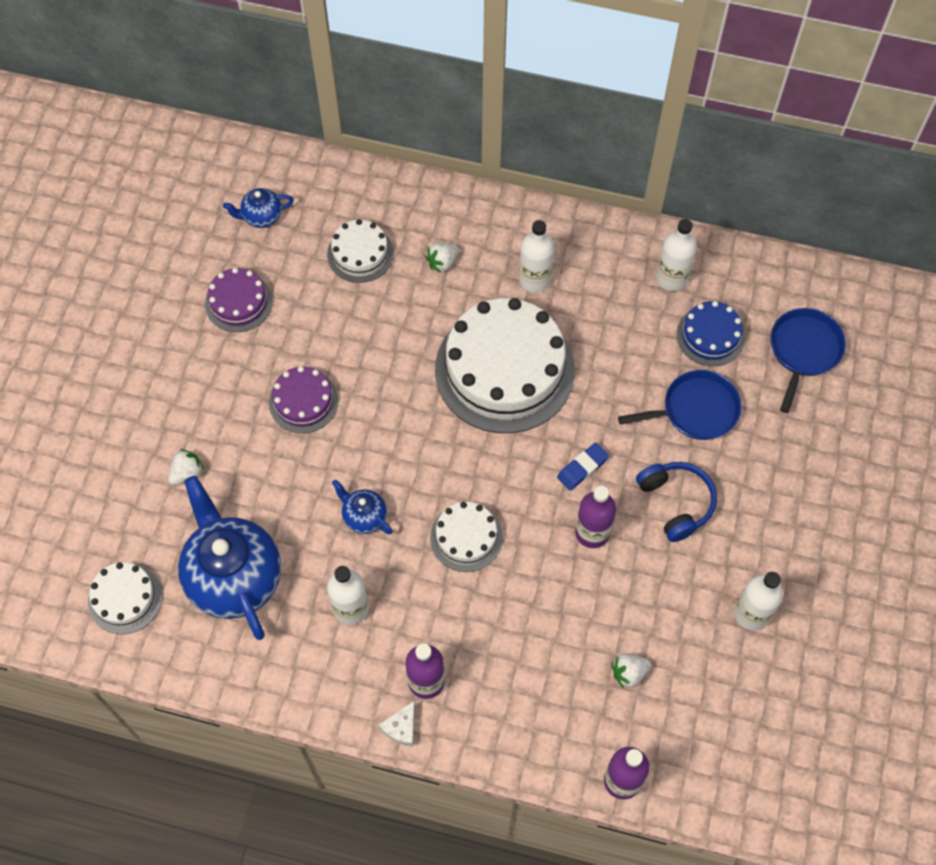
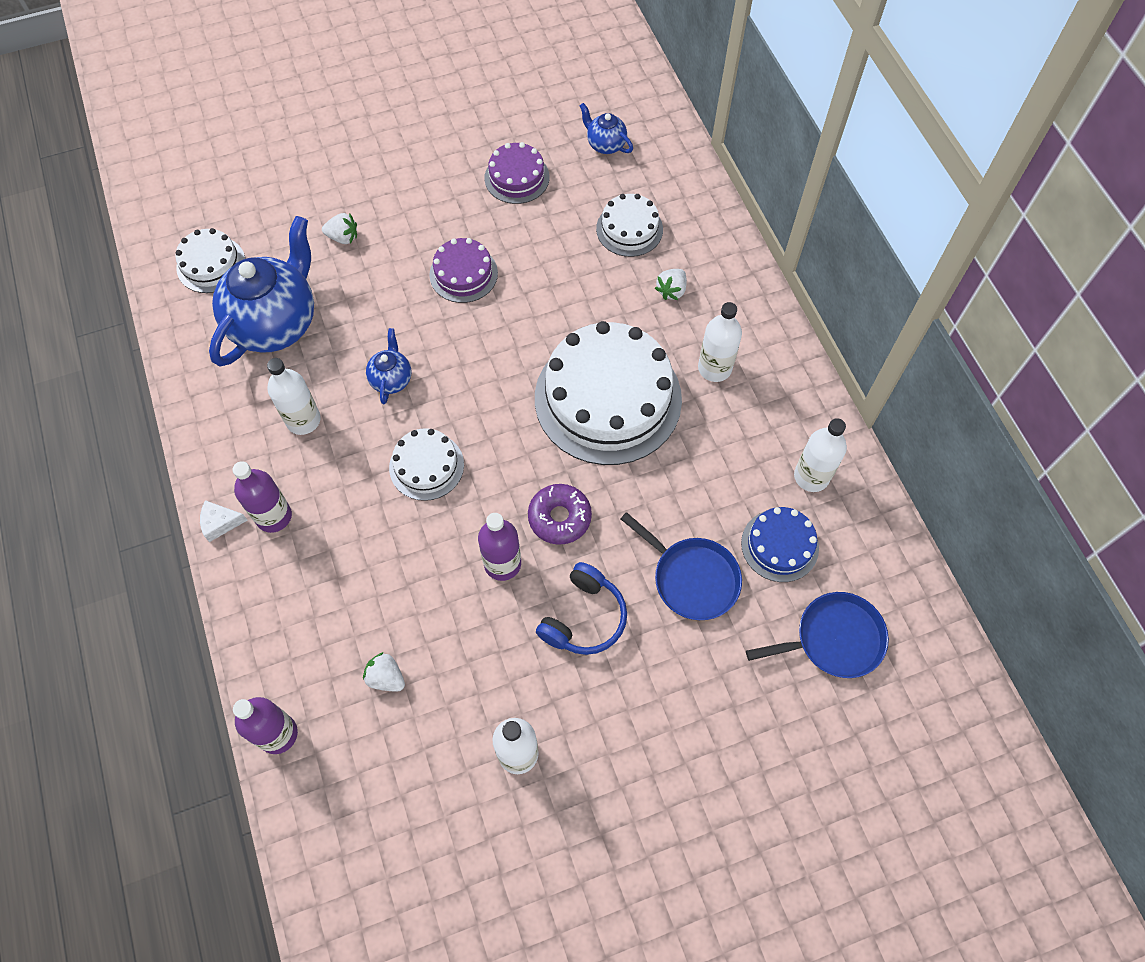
camera: 55 degrees right, 0 degrees up
(442, 262) = (671, 291): white strawberry -> white strawberry turned 75 degrees counterclockwise
(582, 468) = (559, 517): blue eraser -> purple donut

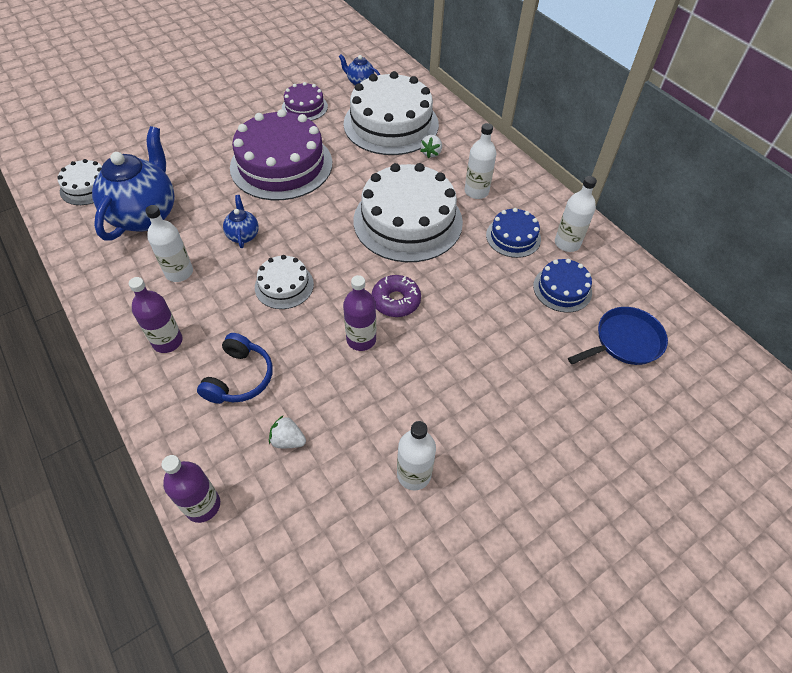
camera: 15 degrees left, 10 degrees down
(220, 523) = (122, 354): white cheese -> none
(343, 237) = (187, 157): white strawberry -> none
(463, 274) = (281, 165): purple cake -> purple cake, size x2.03
(584, 618) = (436, 364): blue headphones -> blue headphones (240, 378)
(629, 229) = (391, 124): white cake -> white cake, size x2.03
(692, 578) = (508, 322): blue pan -> none
(741, 452) = (513, 237): none -> blue cake

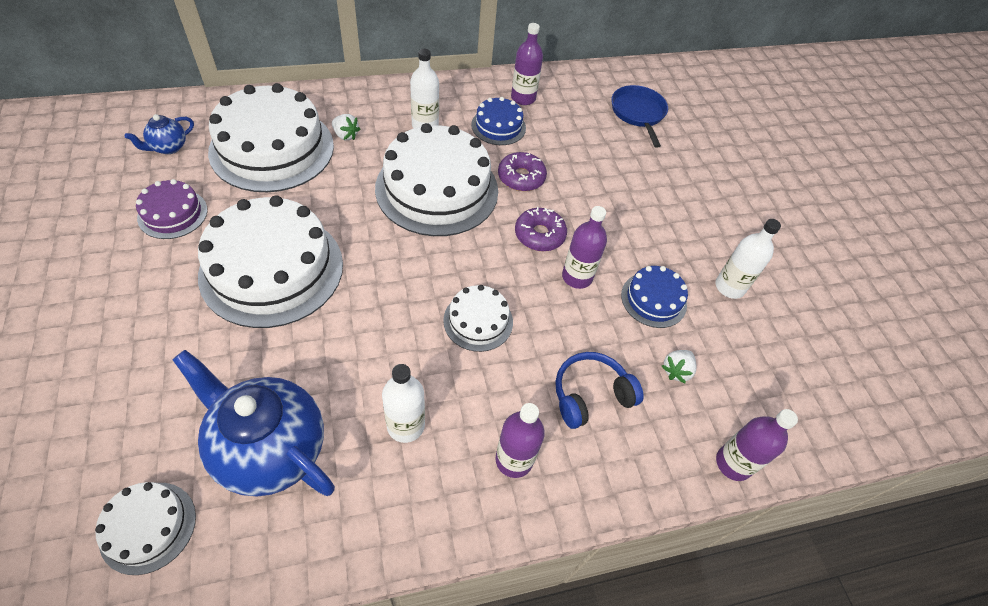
camera: 75 degrees left, 0 degrees up
(240, 378) = (590, 395): blue headphones -> blue headphones turned 60 degrees counterclockwise
(243, 235) = (377, 340): blue teapot -> none
(281, 165) = (272, 269): purple cake -> white cake
(458, 270) = (521, 177): none -> purple donut
(562, 289) = (572, 123): blue cake -> blue cake (653, 299)
(567, 243) = (523, 98): white bottle -> purple bottle

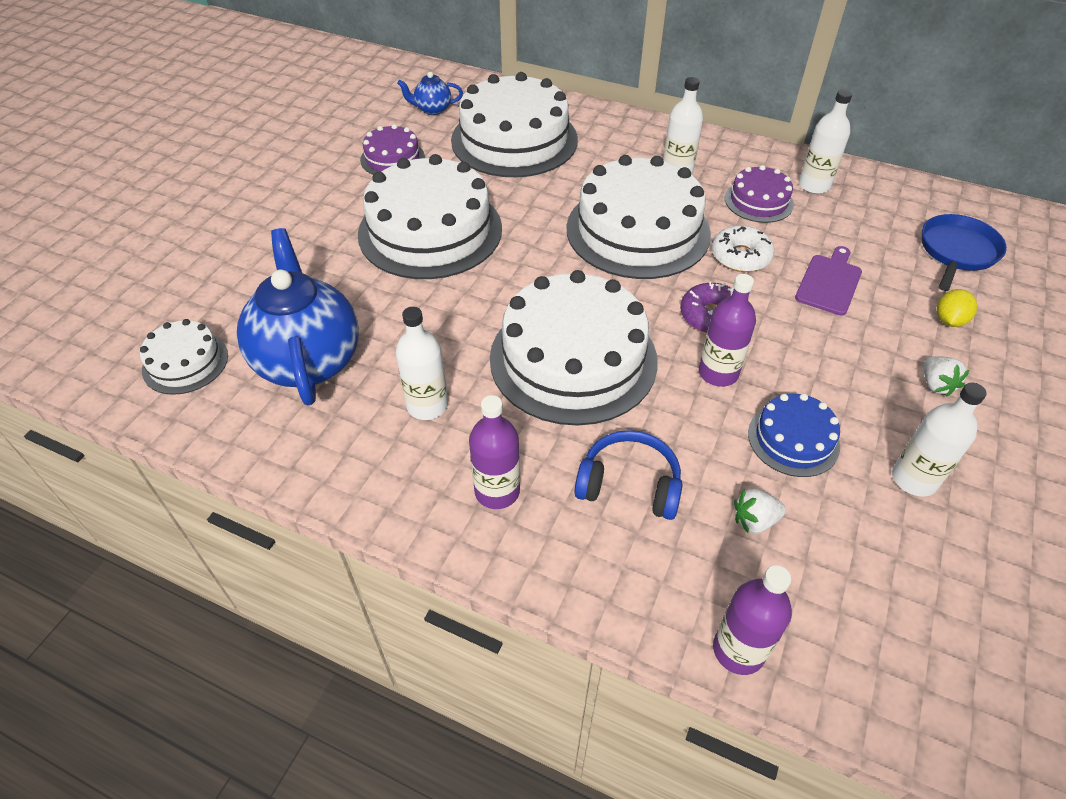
camera: 45 degrees right, 5 degrees down
(345, 135) = (590, 153): white strawberry -> white strawberry (936, 384)
(478, 321) = (573, 359): white cake -> white cake, size x2.03
(498, 126) = (759, 201): blue cake -> purple cake
(521, 177) = (740, 256): purple donut -> white donut
(523, 98) = (814, 185): purple bottle -> white bottle
(588, 171) = (829, 282): none -> purple cutting board
(669, 166) = (949, 320): none -> yellow lemon

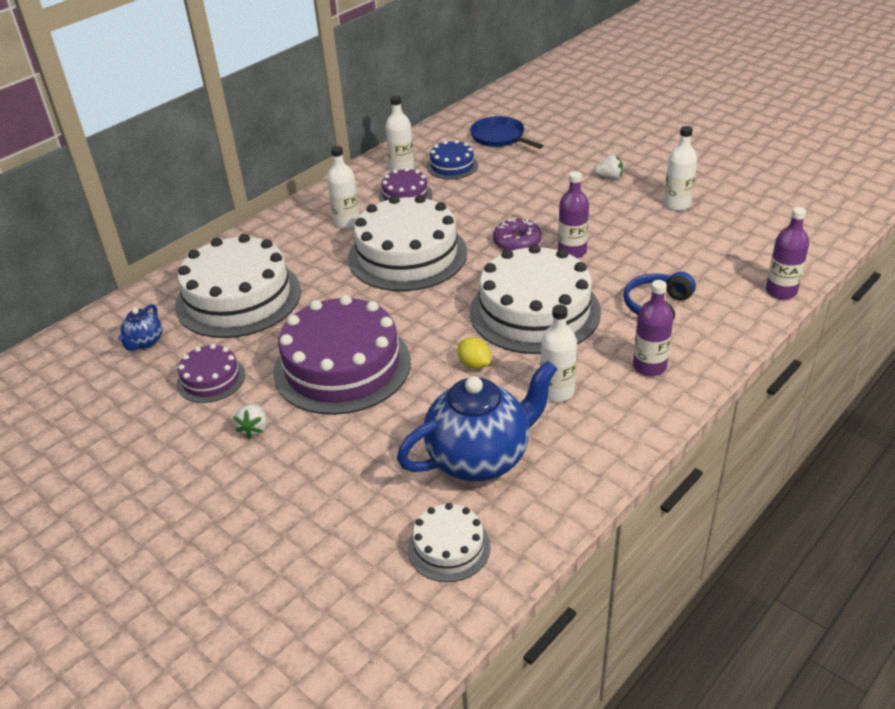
camera: 70 degrees left, 10 degrees down
(308, 360) = (480, 458): blue teapot -> blue teapot turned 150 degrees clockwise
(430, 231) = (342, 366): white cake -> purple cake
(740, 256) = (462, 217): white donut -> none
(754, 520) = (695, 265): white strawberry -> white strawberry (254, 429)
(793, 439) = (637, 237): blue cake -> blue cake (452, 166)
(829, 282) = (506, 189): purple cutting board -> none
(949, 320) = (559, 158): yellow lemon -> yellow lemon (474, 364)

